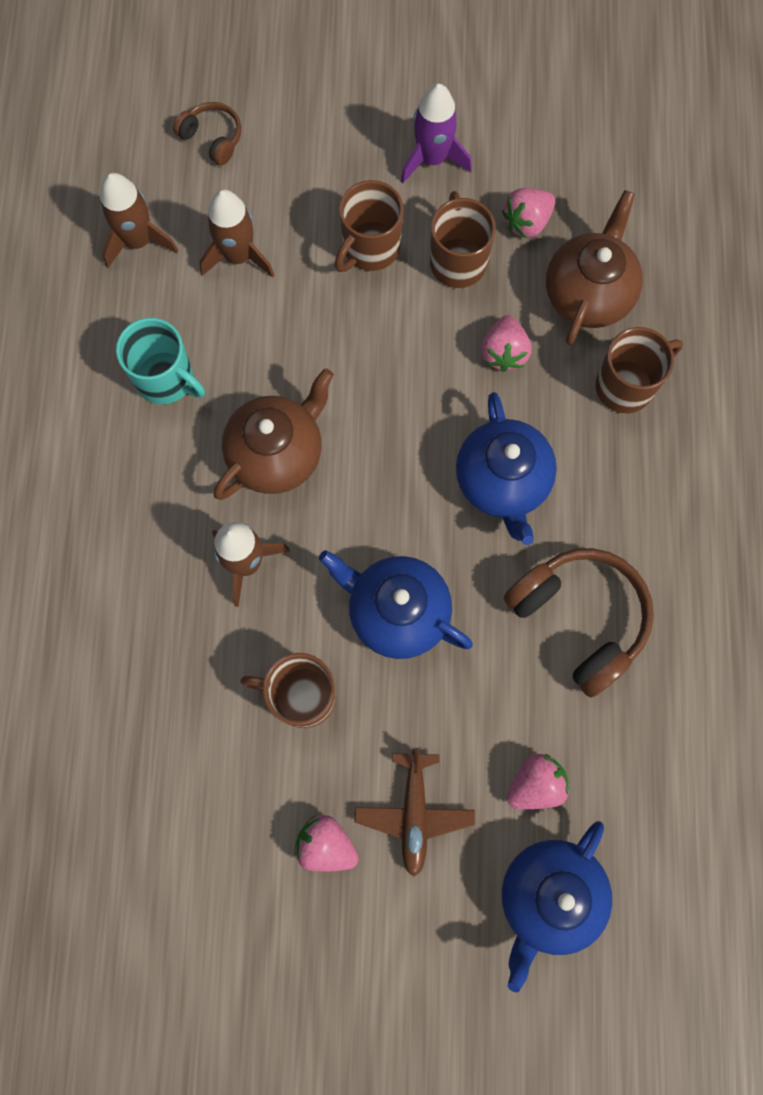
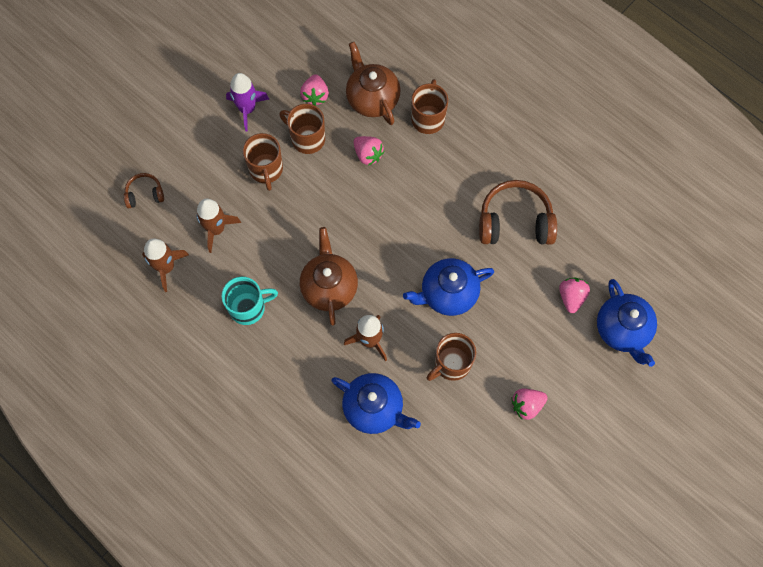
camera: 50 degrees left, 5 degrees down
(414, 813) = (543, 357): brown plane -> none
(502, 482) = (427, 203): blue teapot -> blue teapot (374, 408)

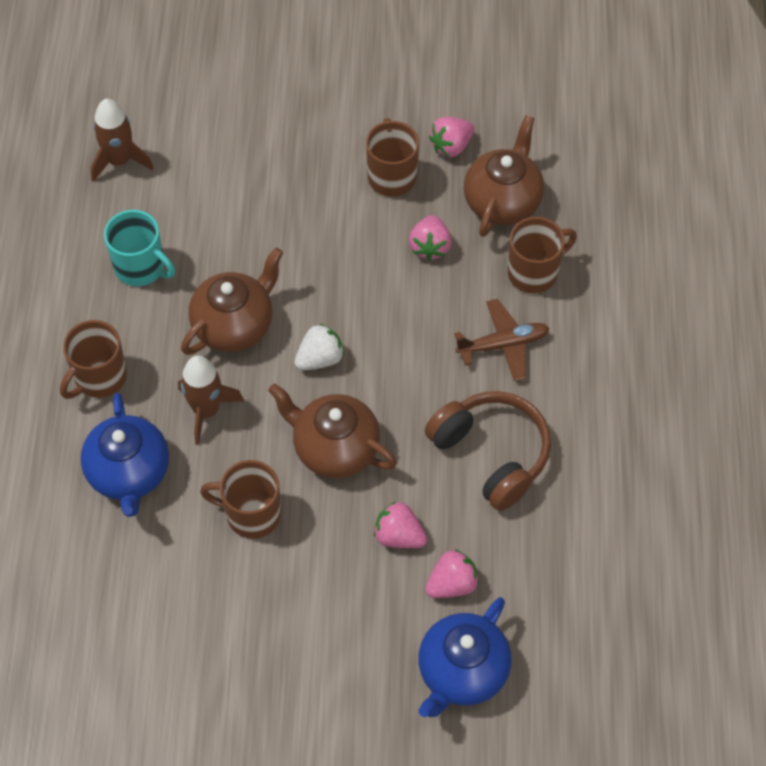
camera: 50 degrees right, 10 degrees down
(145, 194) = (184, 82): brown headphones -> none
(216, 229) = (204, 172): brown rocket -> none
(247, 109) = (371, 97): purple rocket -> none
(266, 170) = (317, 166): brown mug -> brown mug (99, 377)
(388, 260) = (320, 358): none -> white strawberry
(448, 294) = (335, 448): blue teapot -> brown teapot
(457, 166) = (503, 344): none -> brown plane
(527, 405) = (270, 632): pink strawberry -> pink strawberry (399, 536)

